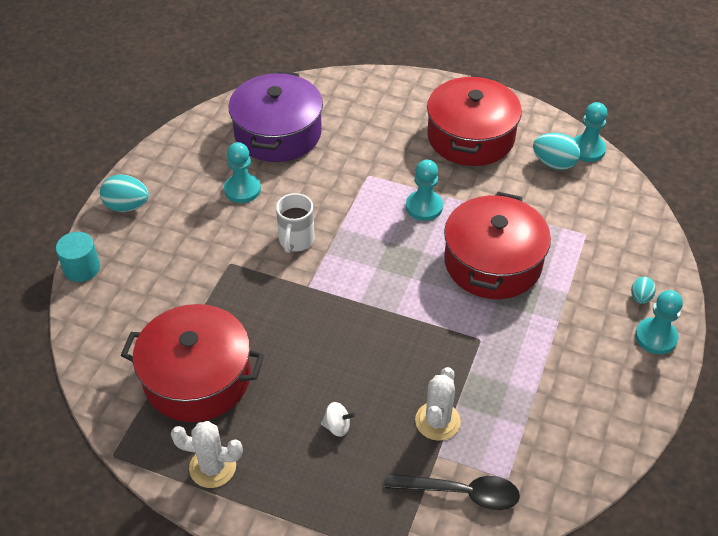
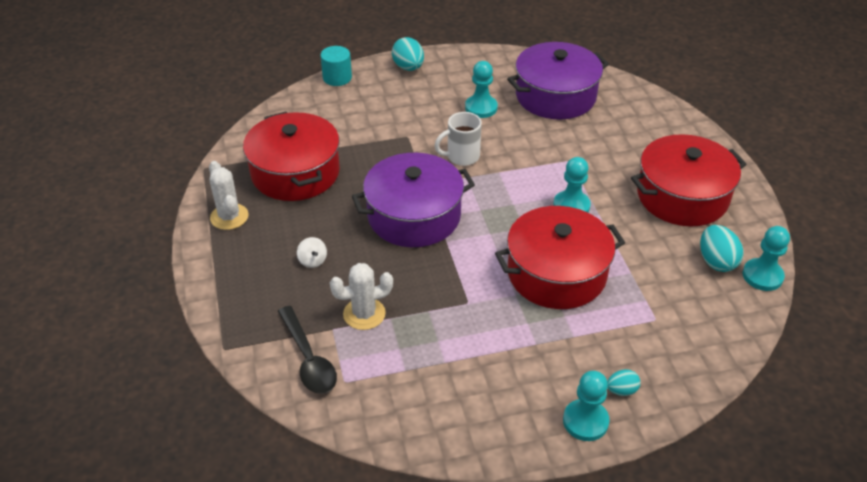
camera: 55 degrees right, 5 degrees down
(343, 318) = (414, 216): none -> purple pot

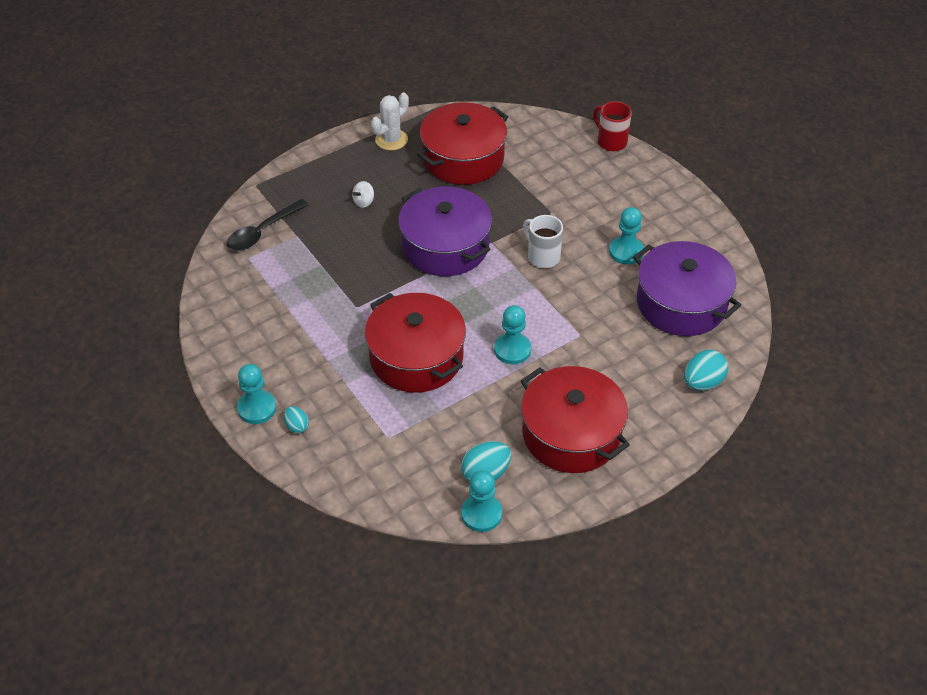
camera: 70 degrees right, 5 degrees up
(337, 78) = (611, 141): turquoise cylinder -> red mug
(364, 314) = (319, 248): white cactus -> none
(408, 67) = (659, 184): turquoise egg -> turquoise egg (702, 382)

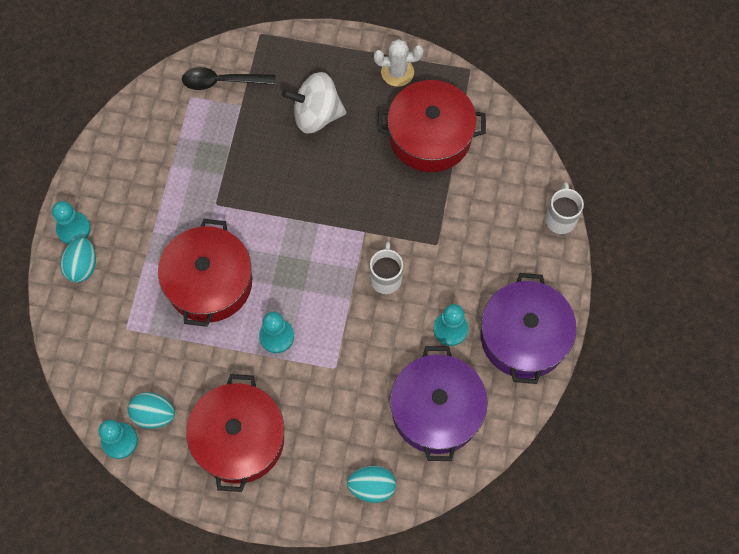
camera: 45 degrees right, 20 degrees up
(297, 426) = (82, 266): turquoise egg -> turquoise egg, size x1.70
(364, 202) = (316, 115): white spinning top -> white spinning top, size x2.42
(445, 246) = (329, 206): purple pot -> purple pot (523, 337)
(611, 141) = (560, 218): red mug -> white mug

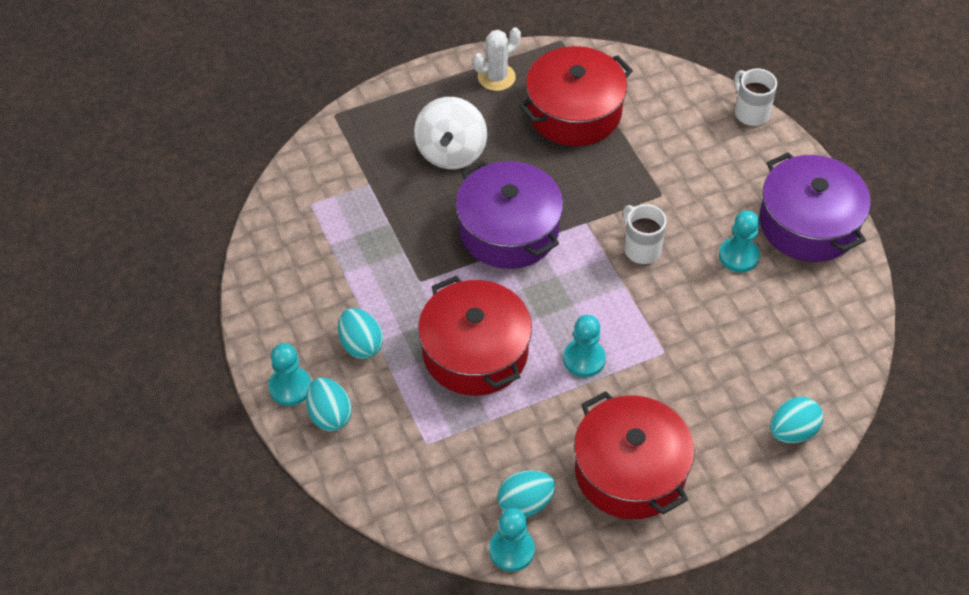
camera: 35 degrees left, 15 degrees down
(141, 227) = (361, 345): none -> turquoise egg
(222, 81) = (332, 174): black spoon -> none
(316, 115) = (451, 152): white spinning top -> white spinning top turned 45 degrees counterclockwise
(436, 410) = (789, 330): purple pot -> purple pot (509, 230)

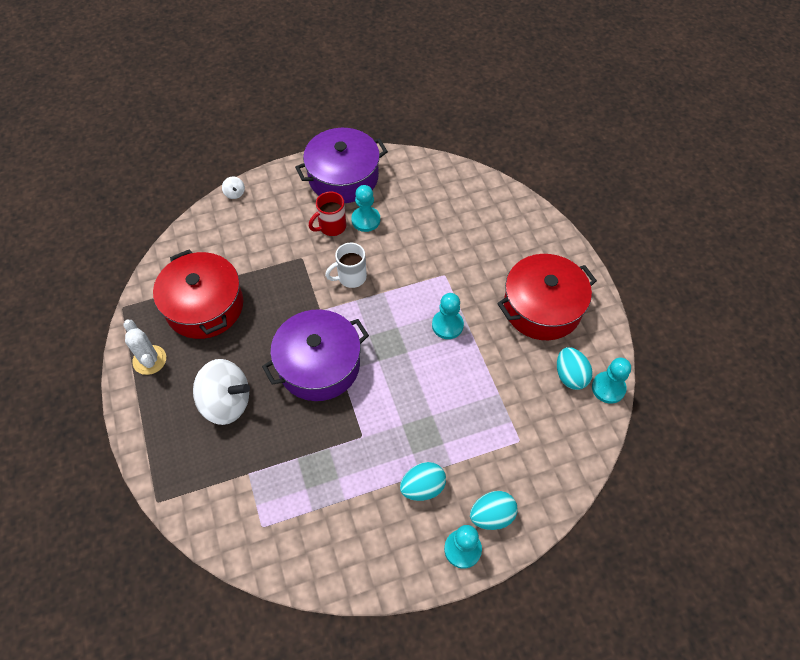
camera: 85 degrees left, 5 degrees up
(475, 352) = (436, 399): red pot -> none
(719, 219) = (331, 227): none -> red mug
(750, 112) = (235, 193): white mug -> white spinning top
(792, 431) = (511, 213): turquoise egg -> none

